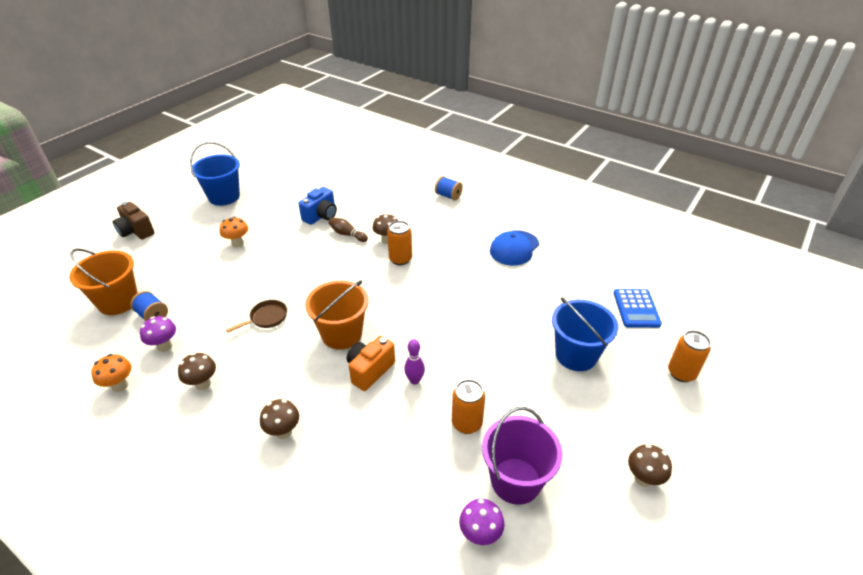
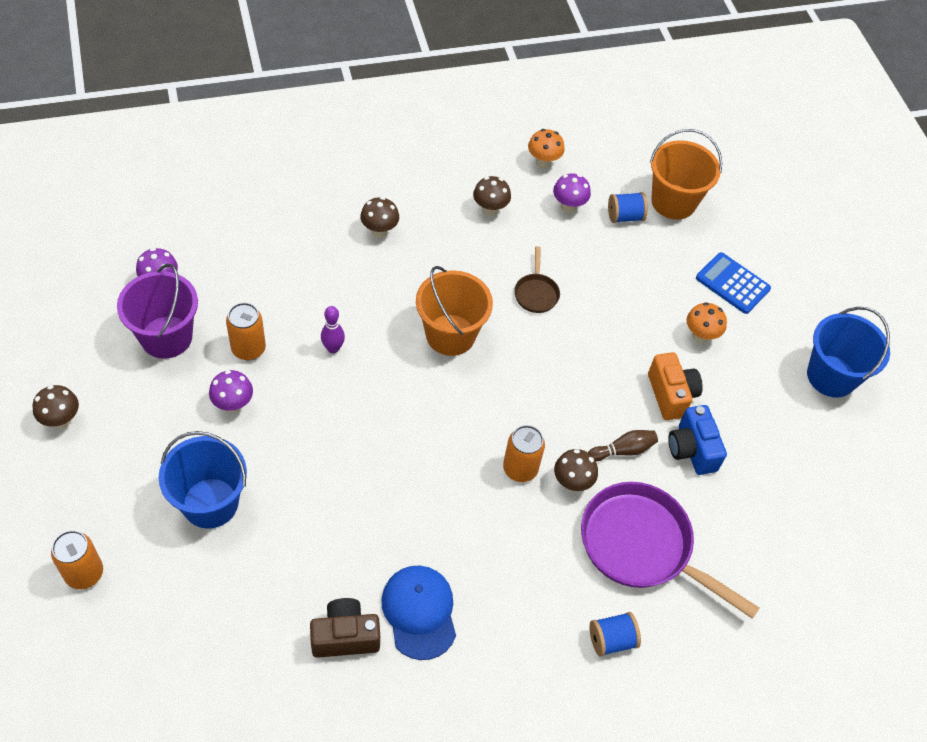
camera: 125 degrees right, 15 degrees up
(136, 231) = (808, 262): brown camera -> brown camera (345, 636)
(370, 370) = (381, 325): orange camera -> orange camera (671, 395)
(393, 207) = (642, 546): none -> purple pan
(512, 396) = (233, 405): none -> purple mushroom
(636, 308) = (190, 635): blue calculator -> blue calculator (732, 283)

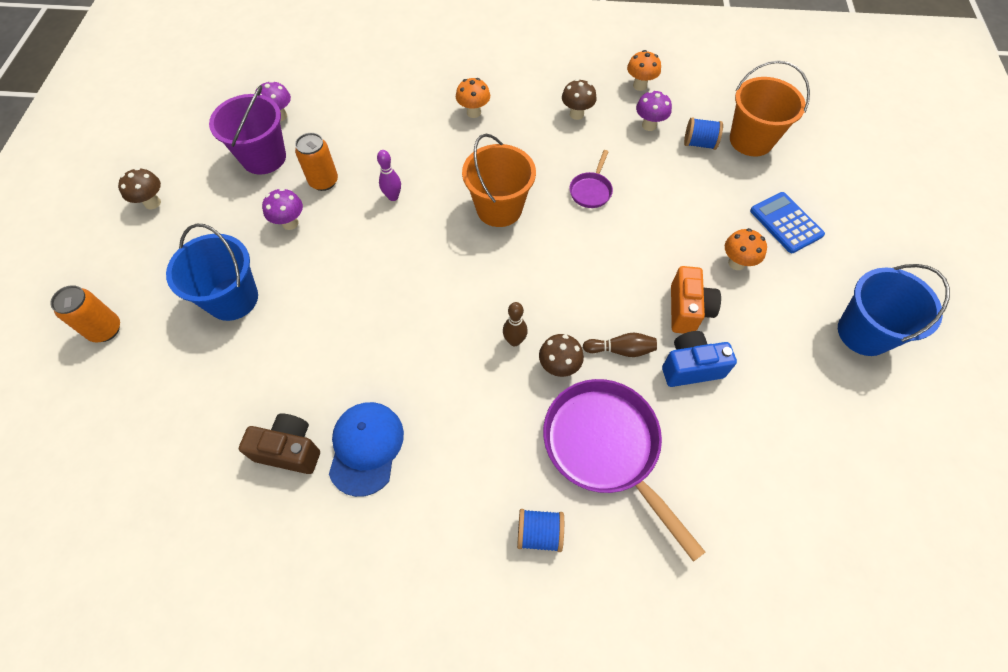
camera: 25 degrees right, 5 degrees up
(379, 231) = (473, 112): brown mushroom -> orange mushroom
(520, 469) = (514, 341): orange can -> brown bowling pin
(536, 293) = (591, 190): brown pan -> purple pan
(692, 450) = (691, 367): blue camera -> blue camera turned 75 degrees clockwise

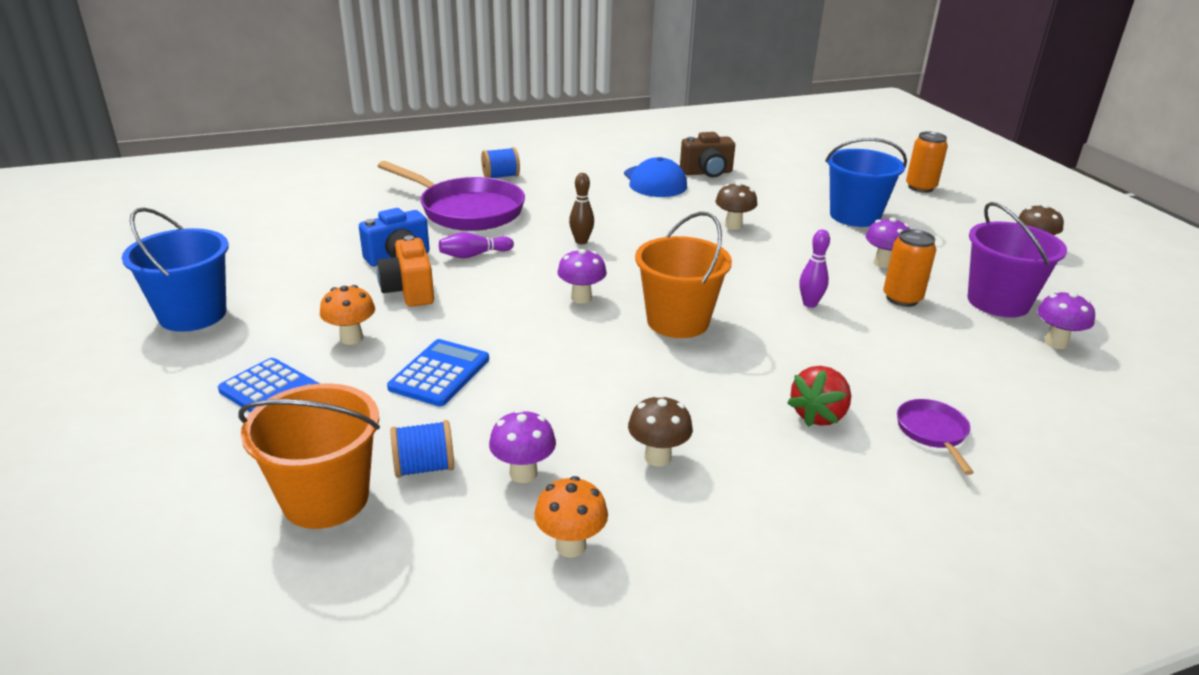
camera: 155 degrees right, 30 degrees down
(473, 112) = (818, 415): orange mushroom -> red strawberry
(554, 256) = (581, 298): none -> purple mushroom
(559, 367) = (529, 236): brown mushroom -> brown mushroom (733, 225)
(591, 190) = (573, 364): purple pan -> purple pan (933, 433)
(621, 350) = (474, 255): brown bowling pin -> purple bowling pin
(679, 209) = (439, 373): none -> blue calculator

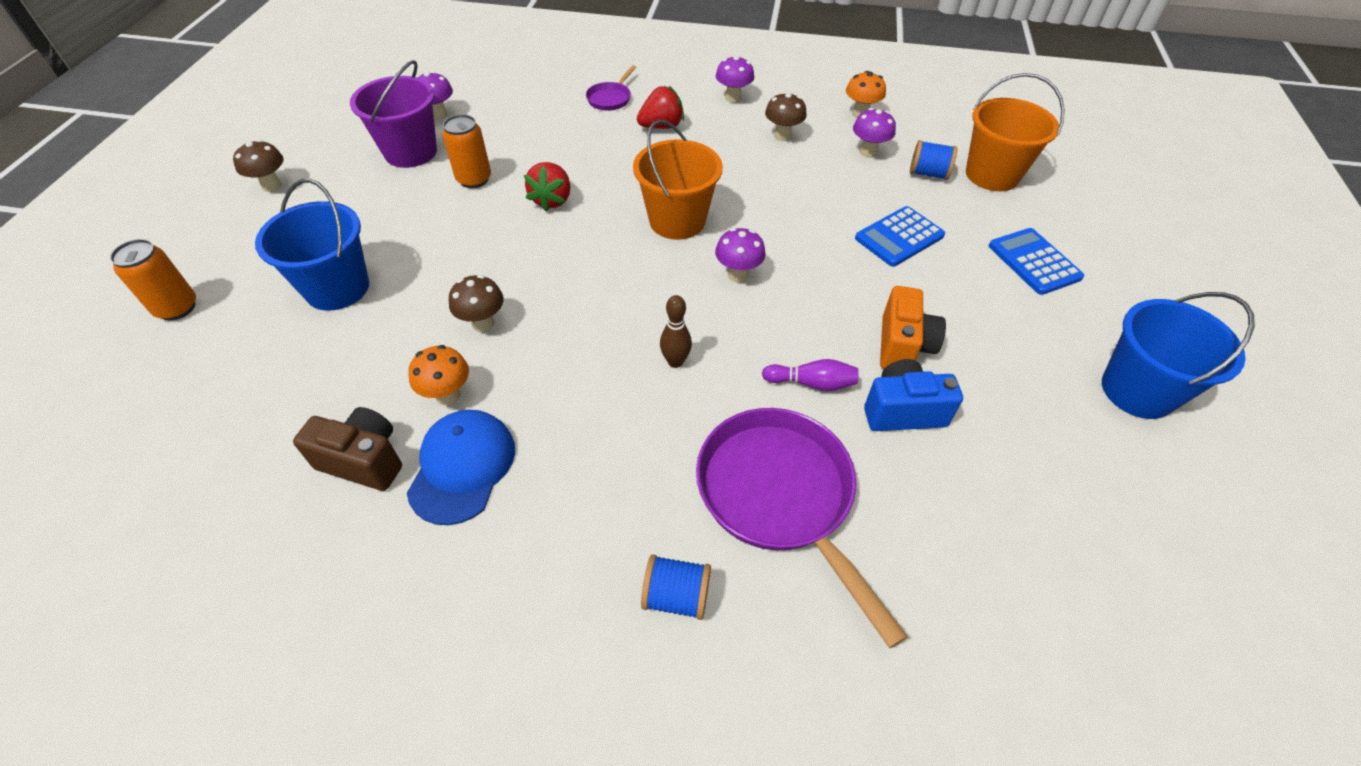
camera: 150 degrees left, 20 degrees up
(351, 338) = (969, 300): orange mushroom -> orange mushroom (448, 395)
(809, 304) = (552, 200): purple bowling pin -> red strawberry
(883, 263) = (425, 217): purple mushroom -> purple mushroom (733, 98)

